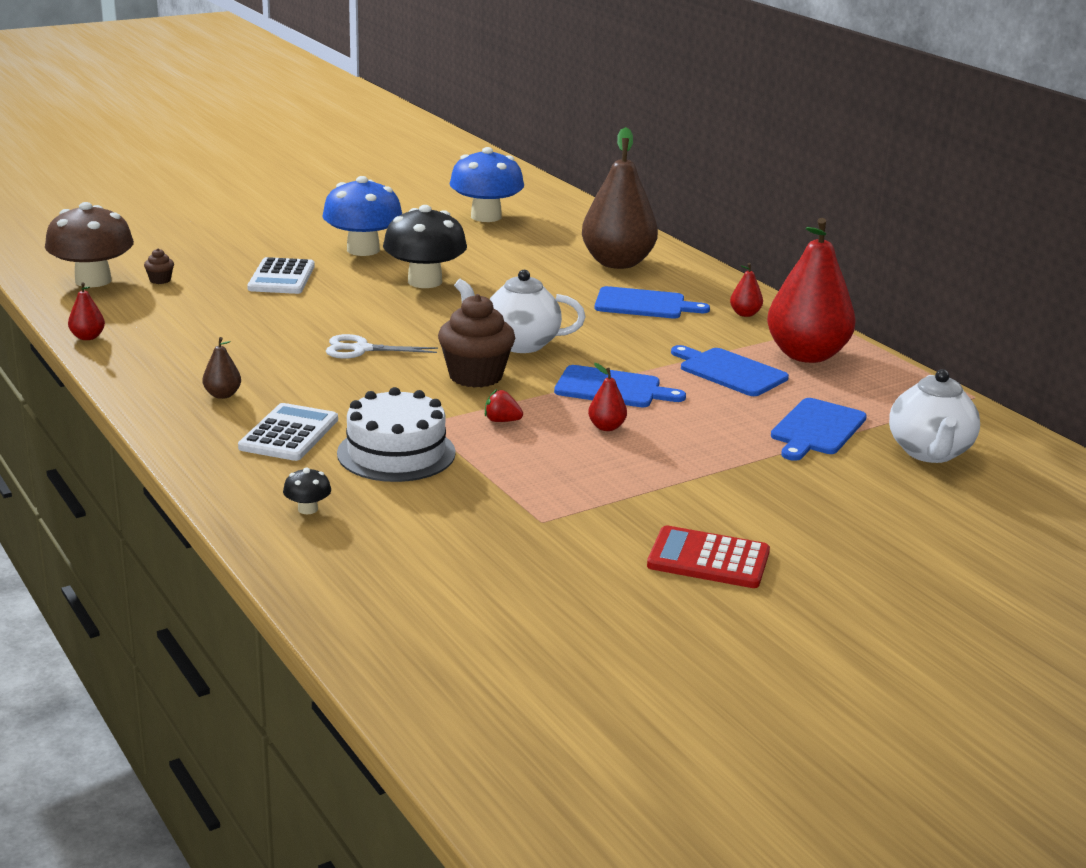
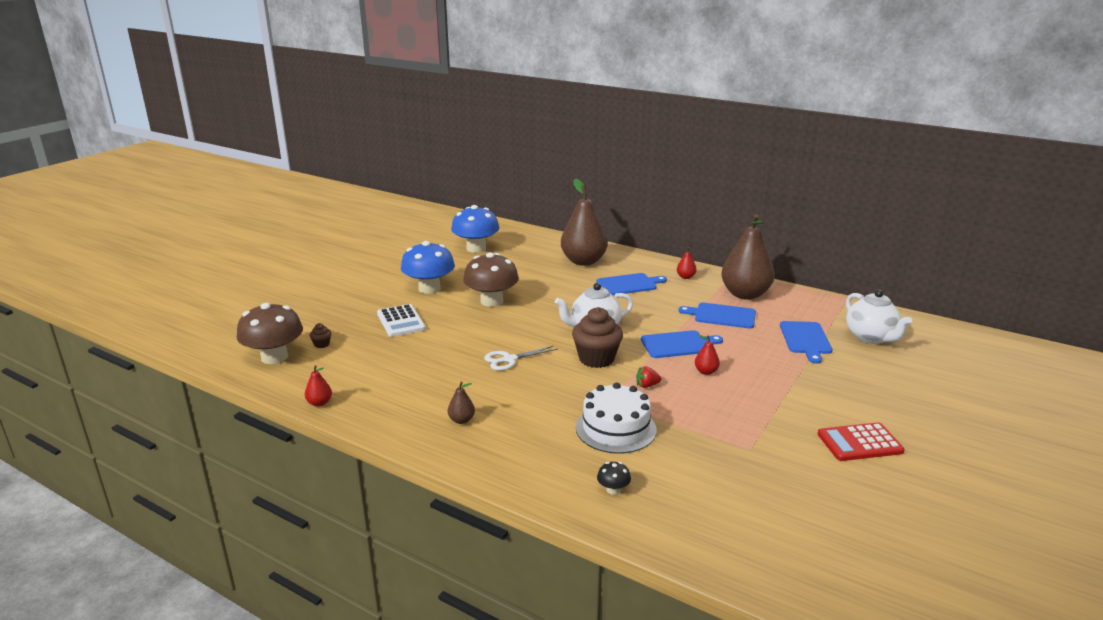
camera: 25 degrees left, 0 degrees up
(289, 434) = (537, 436): white calculator -> none
(425, 281) = (491, 301): black mushroom -> brown mushroom
(806, 355) = (745, 294): red pear -> brown pear

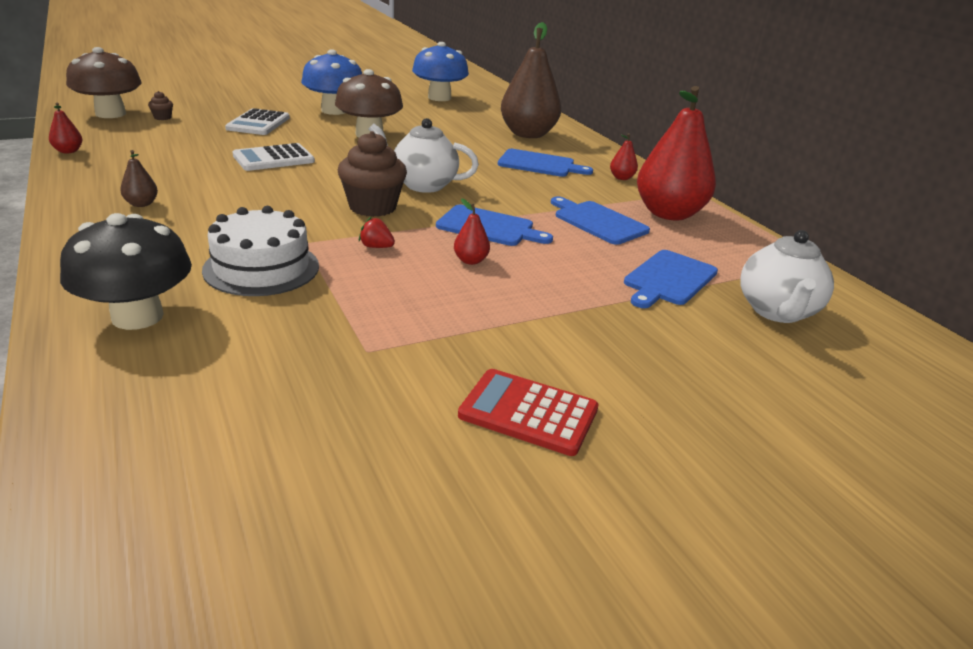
camera: 30 degrees right, 5 degrees up
(470, 347) = (273, 159): none -> white calculator
(509, 359) = (287, 178): white scissors -> none
(613, 490) = (137, 316): black mushroom -> black mushroom, size x2.39
(745, 294) = (668, 214): brown pear -> red pear

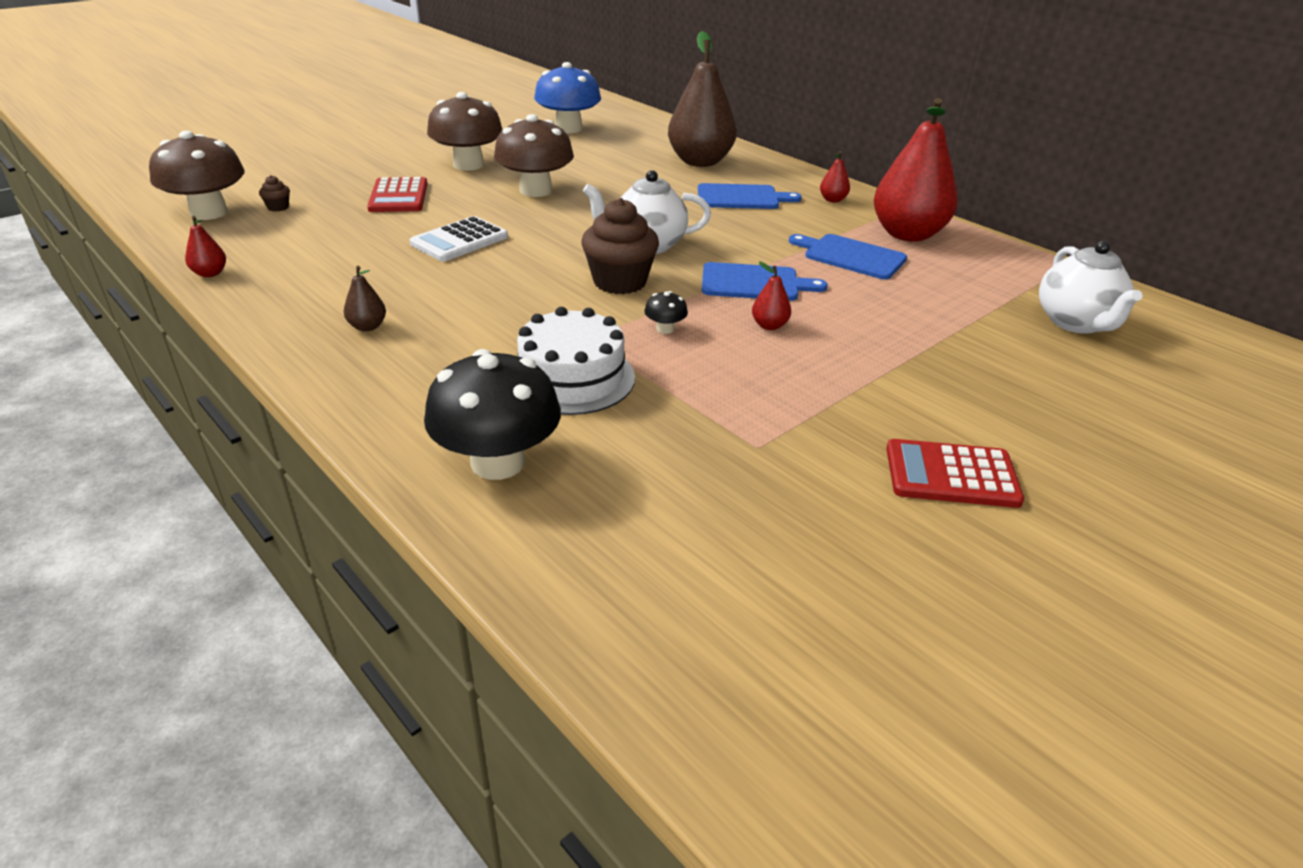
camera: 15 degrees left, 5 degrees up
(258, 123) = (398, 196): white calculator -> red calculator
(334, 111) = (468, 165): blue mushroom -> brown mushroom
(376, 247) = (665, 329): red strawberry -> black mushroom
(669, 279) = (962, 308): blue cutting board -> none

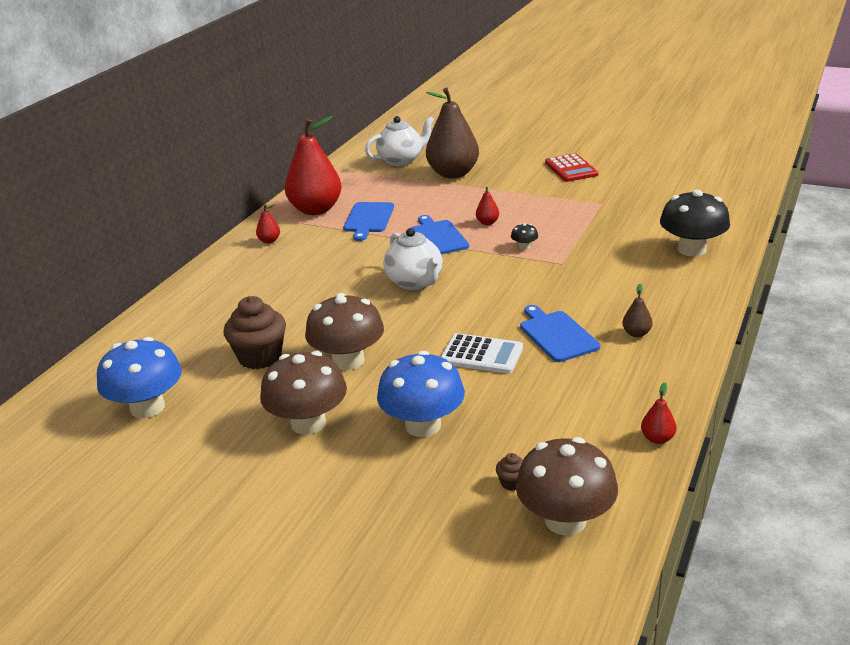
camera: 110 degrees left, 5 degrees down
(398, 196) = (423, 425): red calculator -> blue mushroom
(572, 378) = (605, 255): white cake -> none
(619, 282) = (481, 275): brown cupcake -> brown cupcake (260, 357)
(700, 162) = (214, 308): brown pear -> brown pear (453, 174)
(741, 197) = (291, 272): blue cutting board -> blue cutting board (557, 335)

